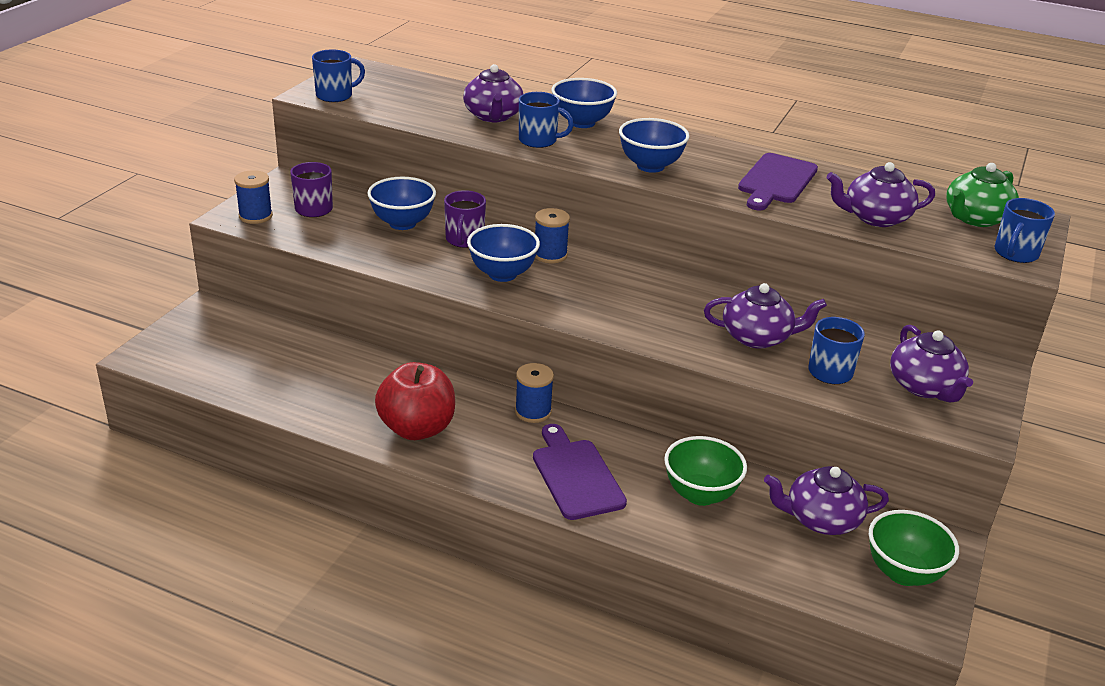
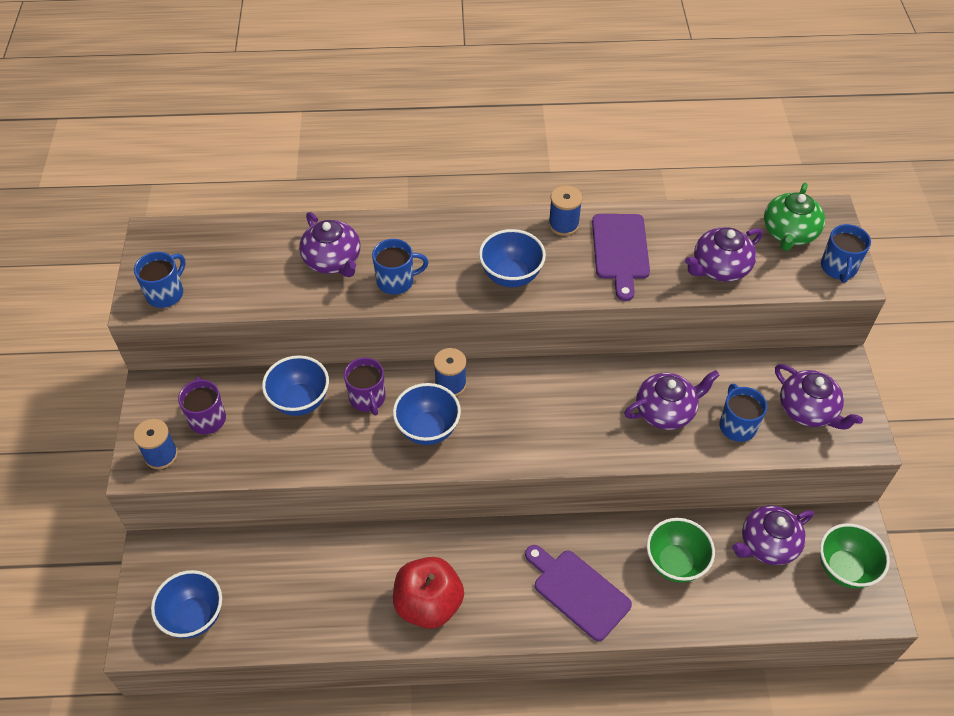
camera: 25 degrees left, 20 degrees up
(533, 412) = (505, 537): blue spool -> blue spool (563, 224)
(582, 122) = (415, 235): blue bowl -> blue bowl (194, 616)

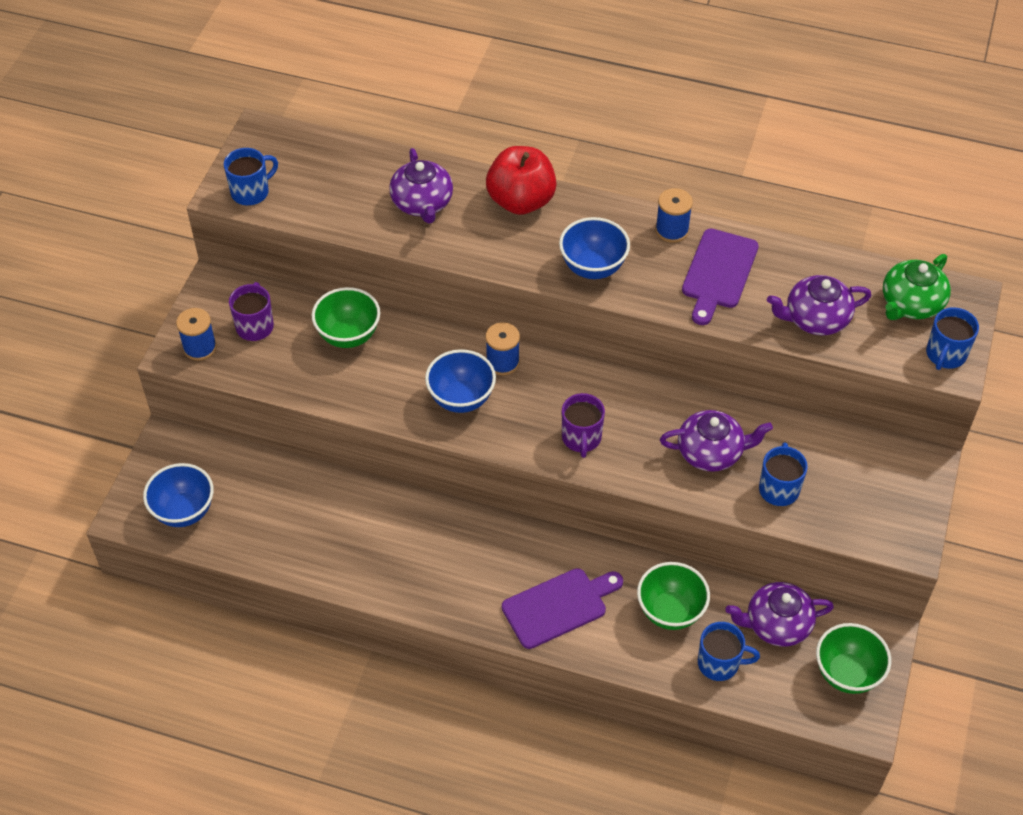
camera: 20 degrees right, 0 degrees up
(300, 401) = (348, 335): blue bowl -> green bowl
(367, 398) = (415, 352): purple mug -> purple mug (581, 438)
(396, 281) = (476, 241): blue mug -> blue mug (719, 663)
(428, 604) = (407, 571): red apple -> red apple (521, 201)
(578, 591) = (558, 606): purple cutting board -> purple cutting board turned 90 degrees clockwise
(808, 410) = (863, 496): purple teapot -> none

